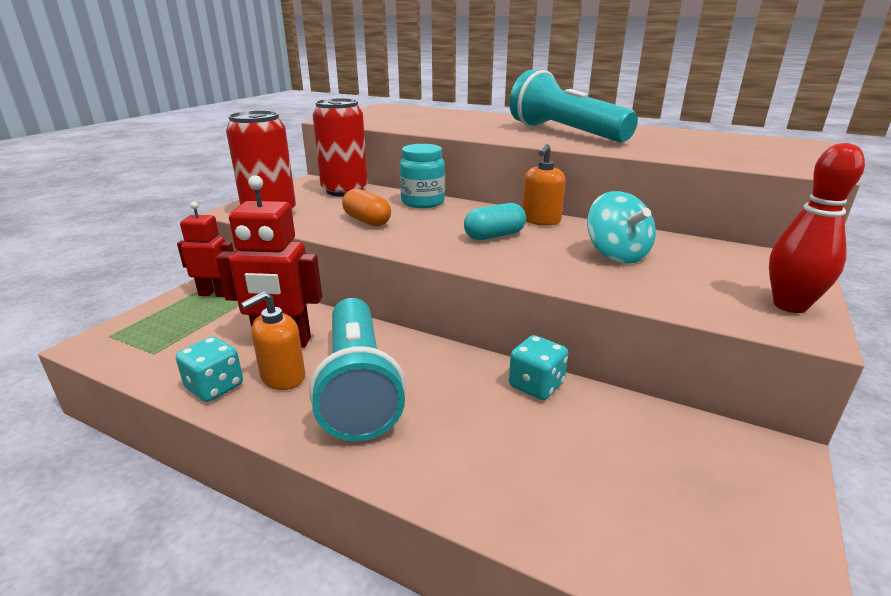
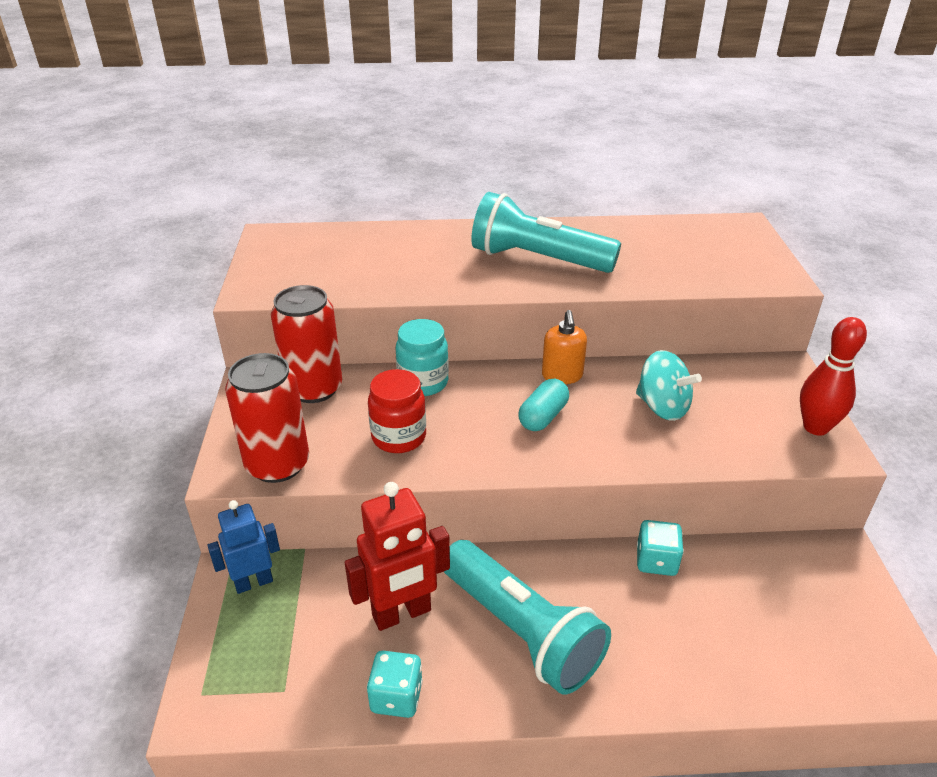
camera: 30 degrees left, 10 degrees up
(215, 293) = (253, 582): red robot -> blue robot
(282, 377) = (447, 654): orange soap dispenser -> none
(367, 221) = (399, 437): orange capsule -> red jar

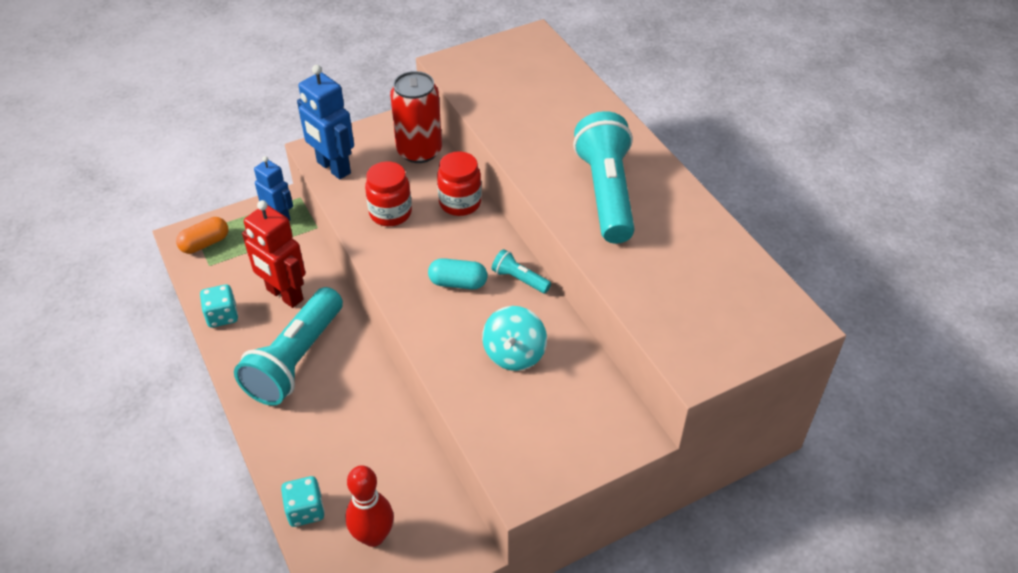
camera: 65 degrees right, 10 degrees up
(236, 685) = (205, 243): none -> orange capsule
(277, 464) = (333, 168): red can -> blue robot
(423, 383) = (460, 203): turquoise jar -> red jar
(562, 375) = (519, 279): orange soap dispenser -> turquoise flashlight
(656, 561) = (394, 421): turquoise dice -> turquoise dice (305, 510)
(815, 427) = (547, 468): red bowling pin -> red bowling pin (373, 536)

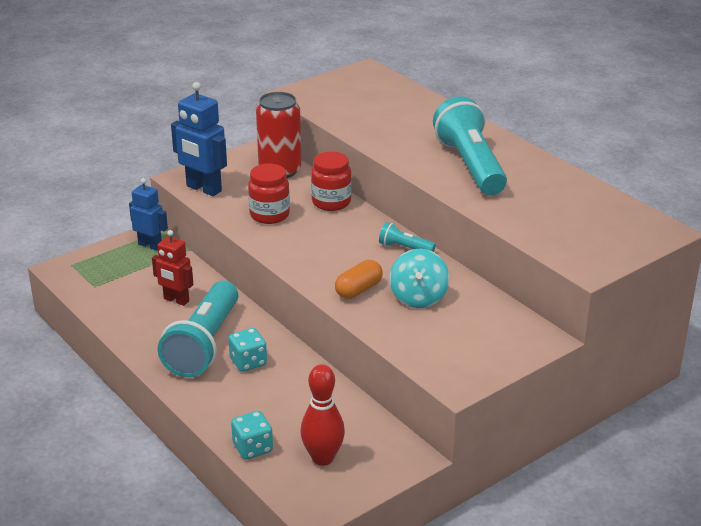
camera: 10 degrees left, 15 degrees down
(205, 243) = (84, 271): orange capsule -> orange capsule (358, 290)
(222, 316) = (121, 321): turquoise dice -> turquoise dice (248, 362)
(284, 295) = (176, 300): red robot -> red robot, size x0.67
(458, 283) = (350, 256): turquoise capsule -> none

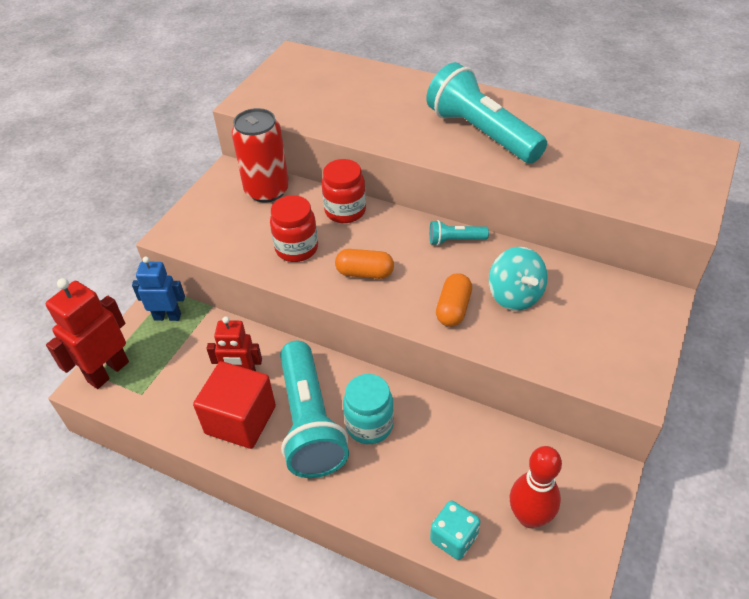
camera: 25 degrees left, 15 degrees up
(80, 265) = (108, 371): none -> red robot
(153, 326) = (240, 420): none -> red cube
(203, 189) = (205, 240): blue robot -> none
(248, 362) = (369, 425): turquoise dice -> turquoise jar
(309, 246) = (365, 273): none -> orange capsule

